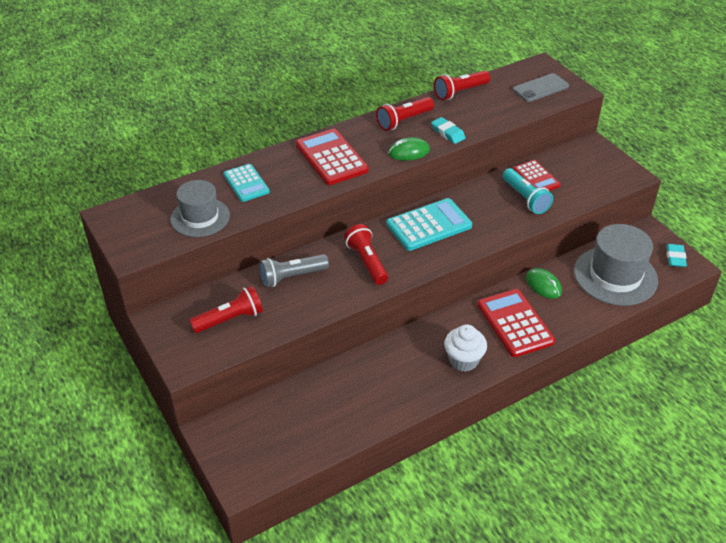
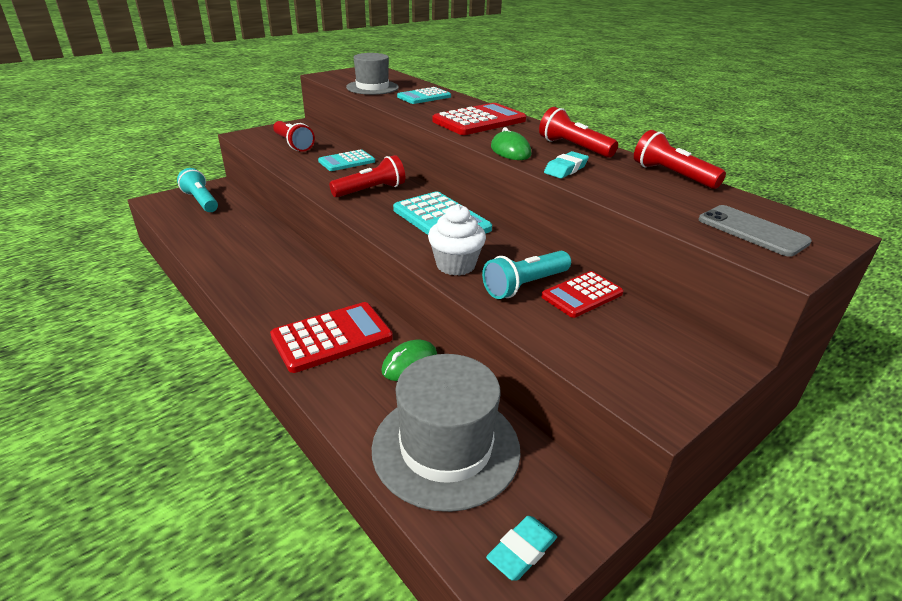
camera: 80 degrees right, 10 degrees down
(253, 439) = (201, 201): none -> turquoise flashlight
(291, 277) = (347, 161): grey flashlight -> turquoise calculator
(463, 360) = (271, 299): white cupcake -> white cupcake (455, 265)
(675, 258) = (522, 551): turquoise eraser -> turquoise eraser turned 45 degrees counterclockwise

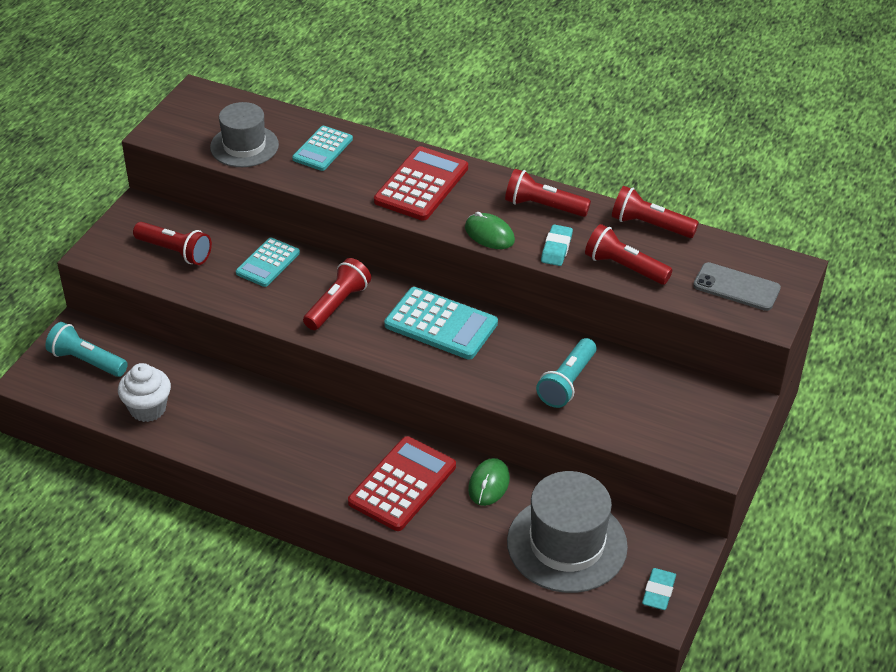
camera: 25 degrees left, 10 degrees up
(455, 265) = (496, 381): white cupcake -> white cupcake (148, 409)
(582, 295) = (617, 376): red calculator -> none
(626, 192) = (624, 267): none -> red flashlight

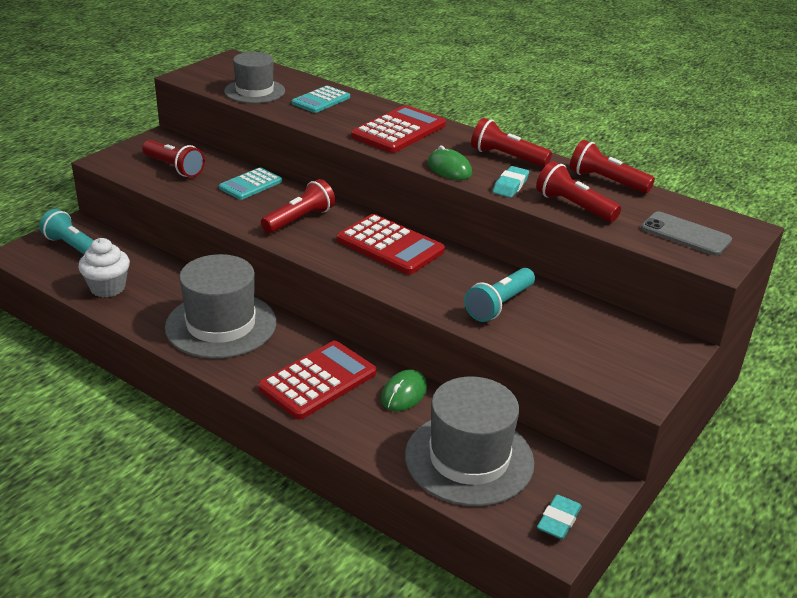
camera: 10 degrees right, 10 degrees down
(283, 435) = (221, 325): none -> grey hat
(441, 324) = (390, 246): turquoise calculator -> red calculator

